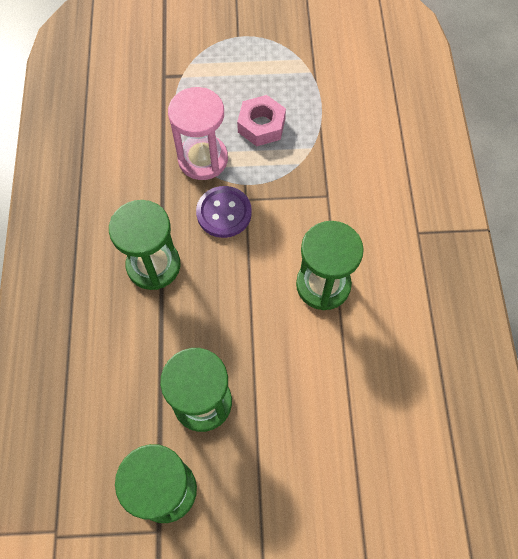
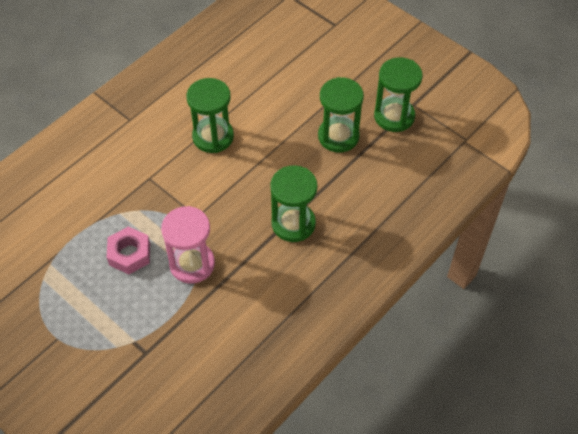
camera: 135 degrees left, 10 degrees down
(224, 213) = (219, 219): purple button -> none

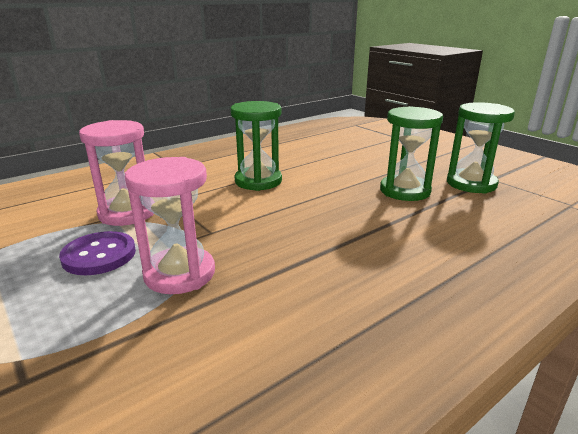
camera: 10 degrees right, 30 degrees down
(123, 202) = (127, 213): none -> pink hourglass
(129, 254) = (99, 255): pink nut -> purple button
(293, 224) = (342, 250): green hourglass -> none

